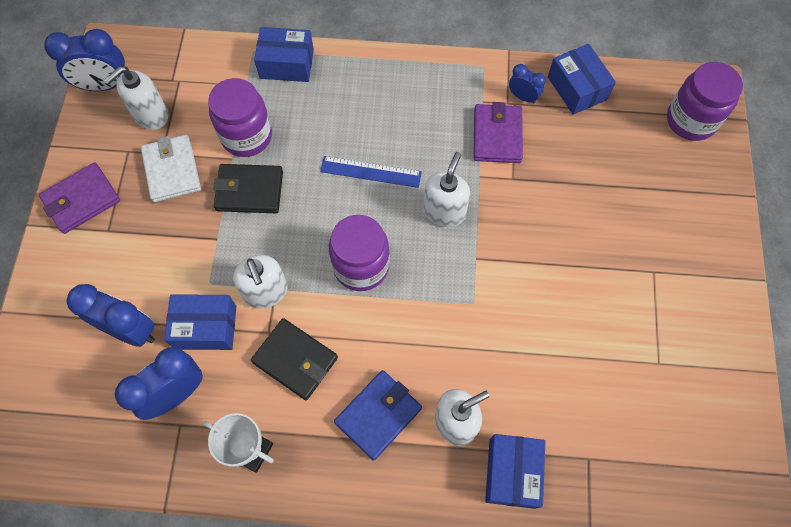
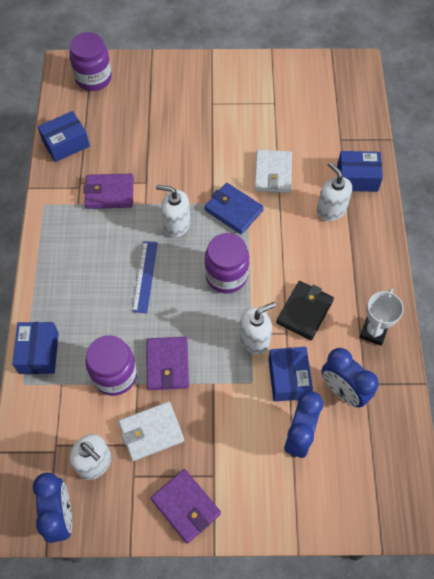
camera: 95 degrees left, 5 degrees down
(249, 191) = (167, 364): black wallet -> purple wallet
(378, 415) = (334, 255): blue wallet -> blue wallet (233, 210)
(523, 97) = (74, 177): blue clock -> none
(524, 345) = (273, 173): none -> white wallet

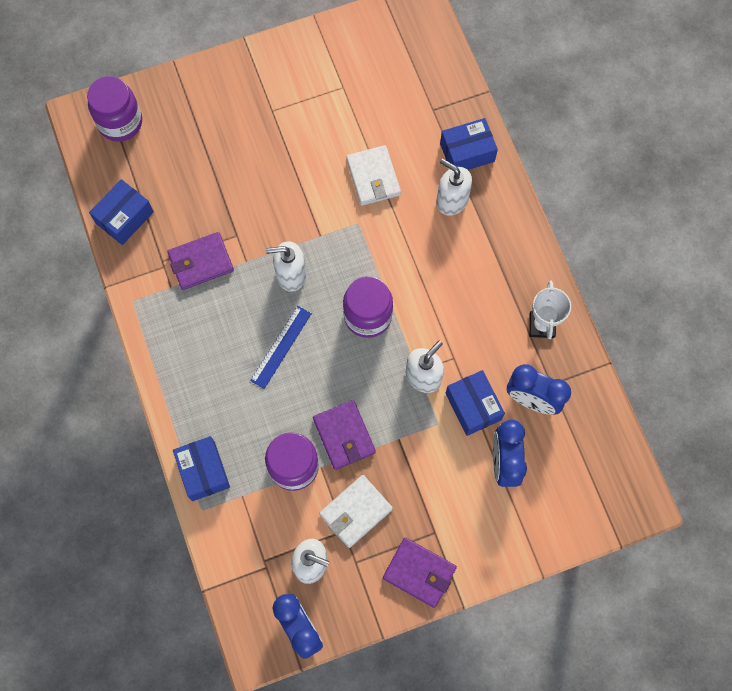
camera: 20 degrees left, 10 degrees up
(145, 276) = (281, 347): blue ruler -> blue ruler turned 45 degrees clockwise
(233, 210) = (346, 236): blue wallet -> none
(304, 311) = (464, 328): black wallet -> none

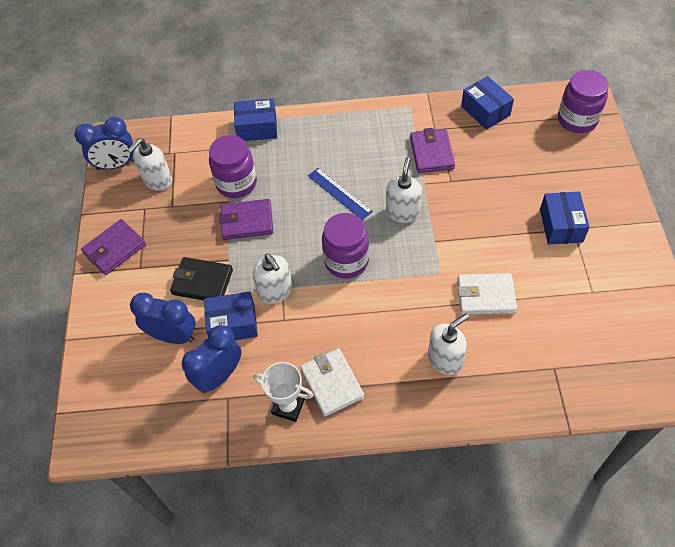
camera: 110 degrees right, 15 degrees down
(356, 512) = (182, 216): white wallet -> white wallet (332, 383)
(434, 456) = (202, 282): none -> black wallet
(467, 152) = (497, 388): blue box -> blue box (561, 225)

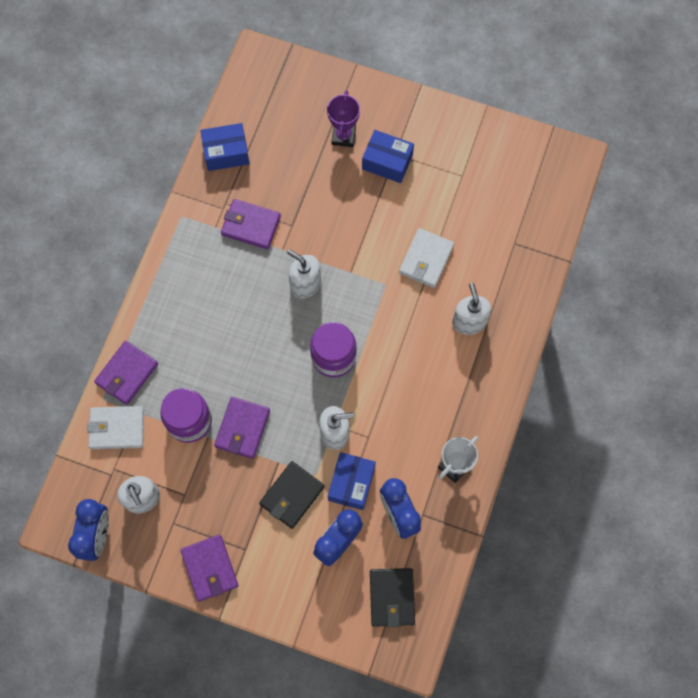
camera: 70 degrees left, 15 degrees up
(135, 403) = (392, 597): none -> black wallet
(257, 128) = (127, 373): blue box -> purple wallet
(332, 383) = (449, 422): white wallet -> white wallet (117, 428)
(339, 193) = (254, 330): blue ruler -> none
(561, 183) = (343, 136): none -> purple trophy
(577, 120) = (281, 82): purple jar -> none

